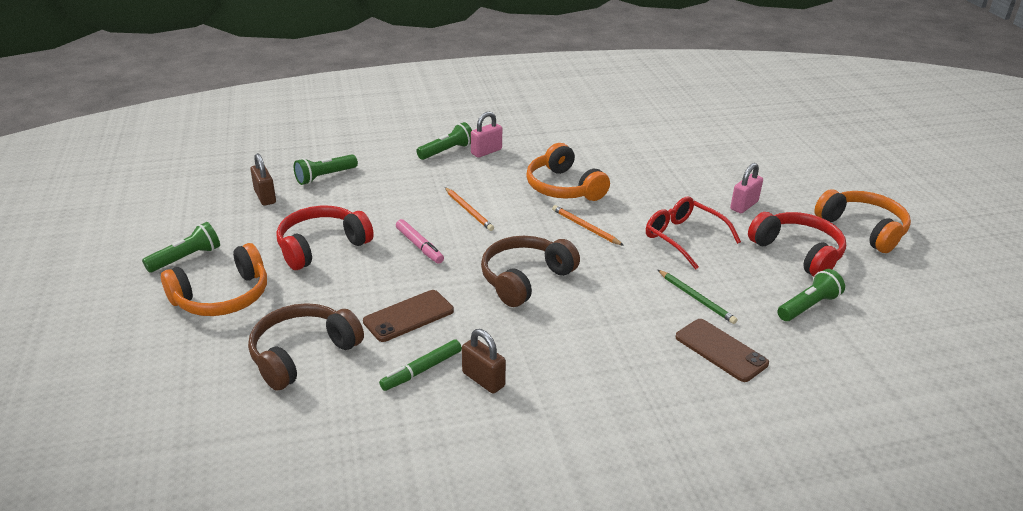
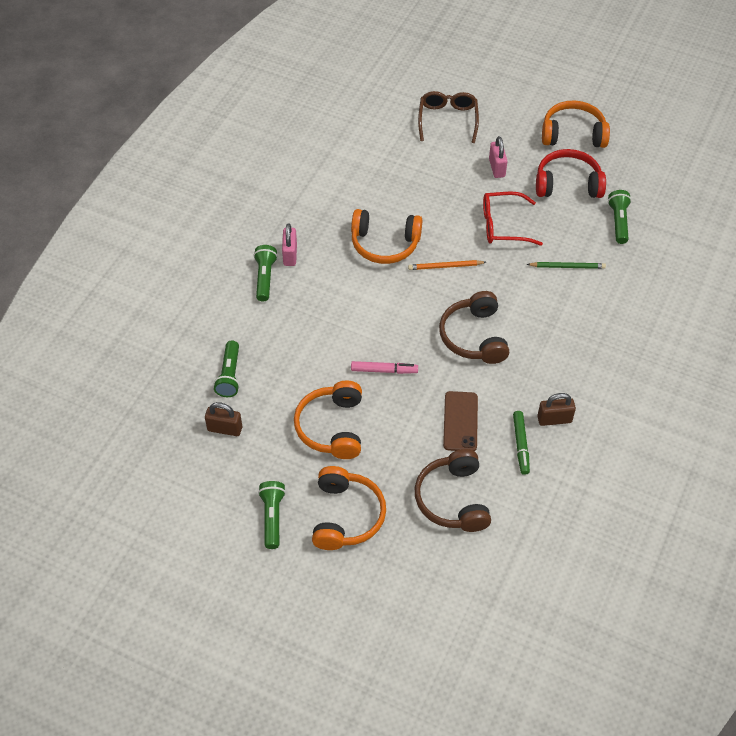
camera: 50 degrees left, 20 degrees up
(321, 246) = (332, 427): red headphones -> orange headphones
(468, 211) = (364, 316): orange pencil -> none
(721, 350) = (621, 291): brown phone -> none
(750, 159) = (448, 120): none -> brown glasses

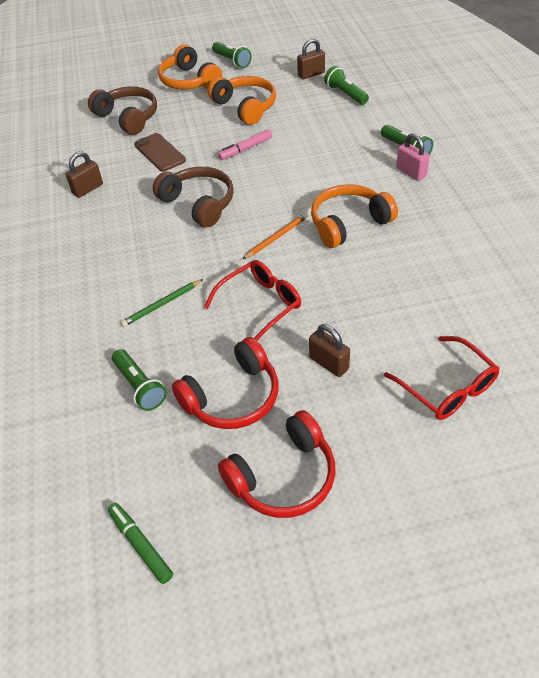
camera: 145 degrees right, 5 degrees down
(448, 120) = (447, 387): brown glasses -> red glasses
(497, 168) = (328, 363): pink padlock -> brown padlock
(520, 445) = (103, 163): green marker -> green marker (140, 545)
(573, 134) = (283, 477): orange headphones -> red headphones

